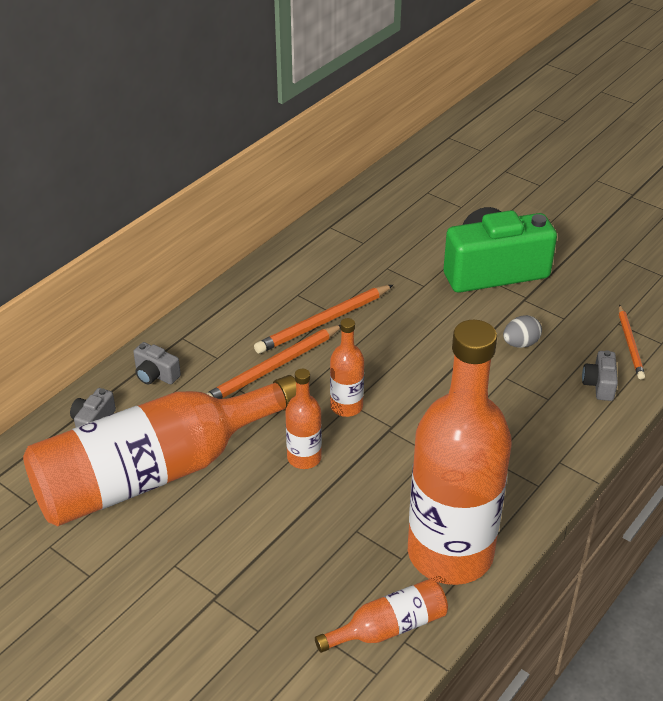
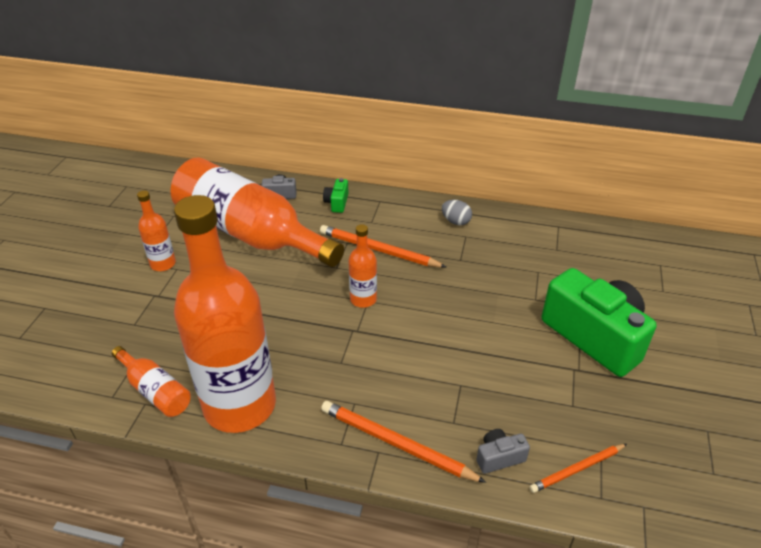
camera: 65 degrees right, 0 degrees up
(155, 375) = (337, 203): grey camera -> green camera
(304, 458) = (298, 294): orange bottle -> orange bottle (163, 264)
(323, 322) = (446, 258): orange pencil -> orange pencil (396, 444)
(520, 343) = (511, 383): grey egg -> grey egg (456, 221)

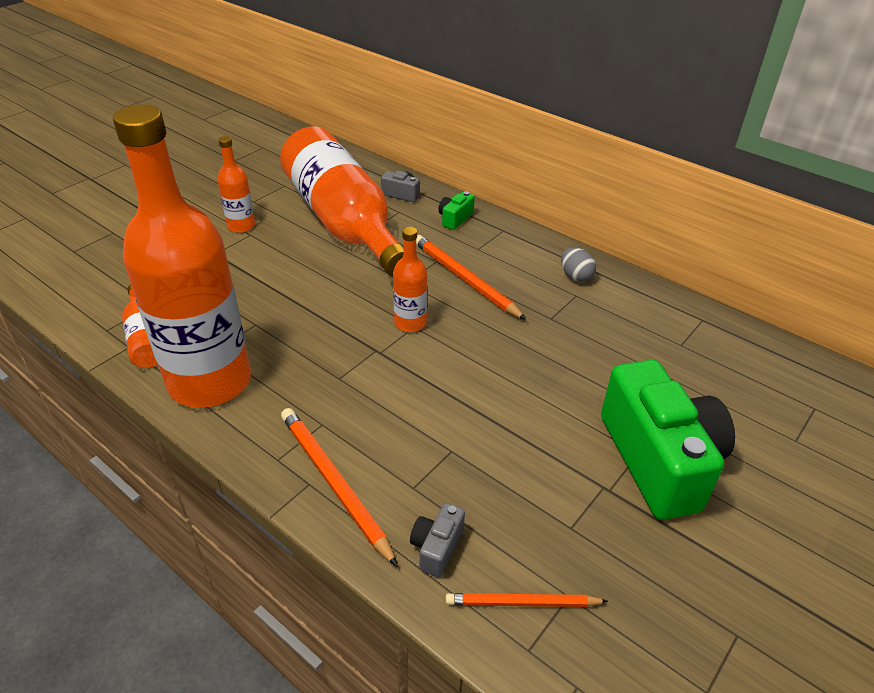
camera: 25 degrees right, 0 degrees up
(499, 457) = (437, 547): grey camera -> grey camera turned 75 degrees counterclockwise

